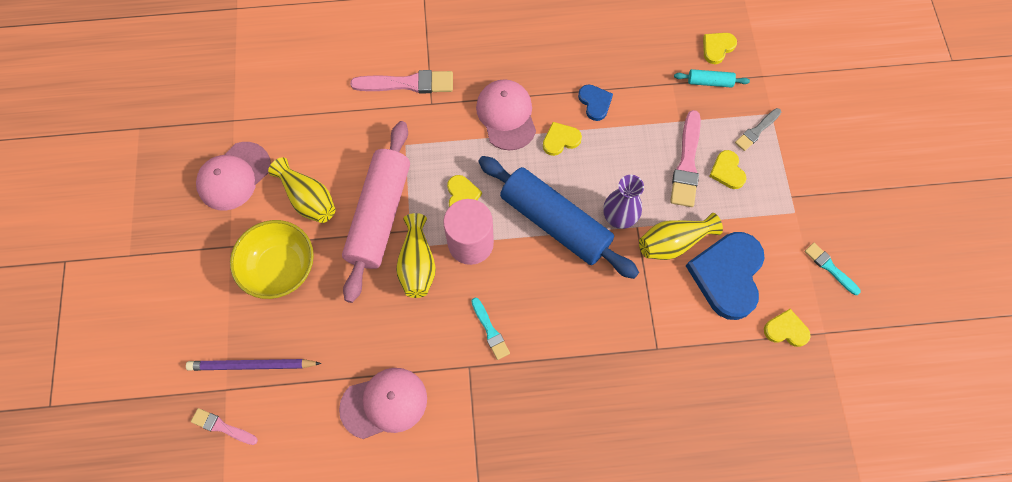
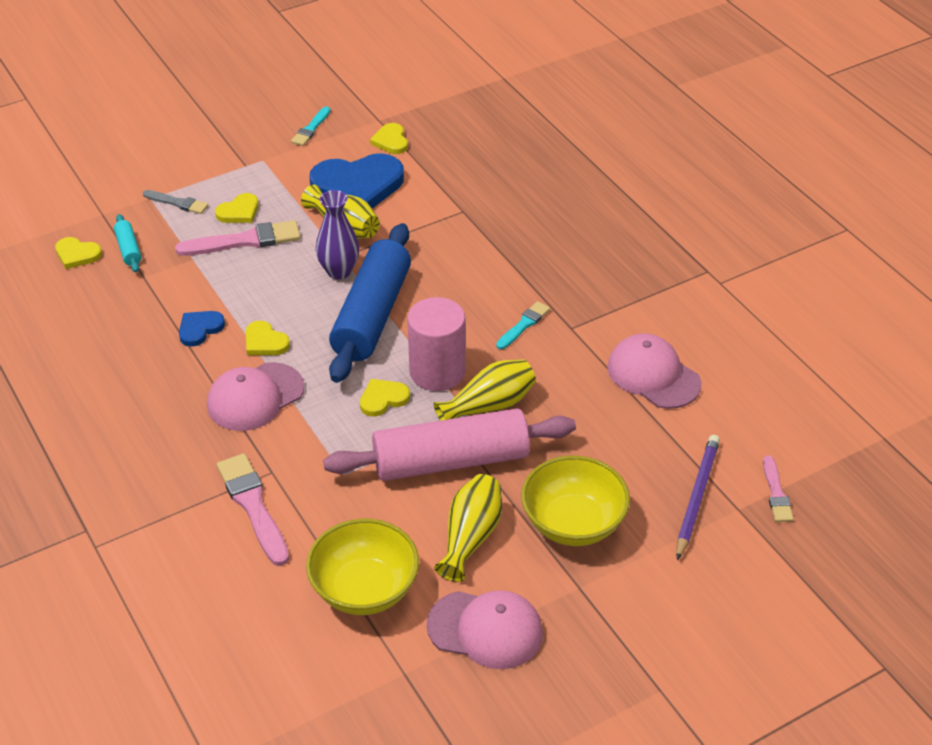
camera: 115 degrees left, 25 degrees down
(252, 365) = (696, 497): purple pencil -> purple pencil turned 135 degrees counterclockwise
(305, 122) = (364, 589): none -> yellow bowl

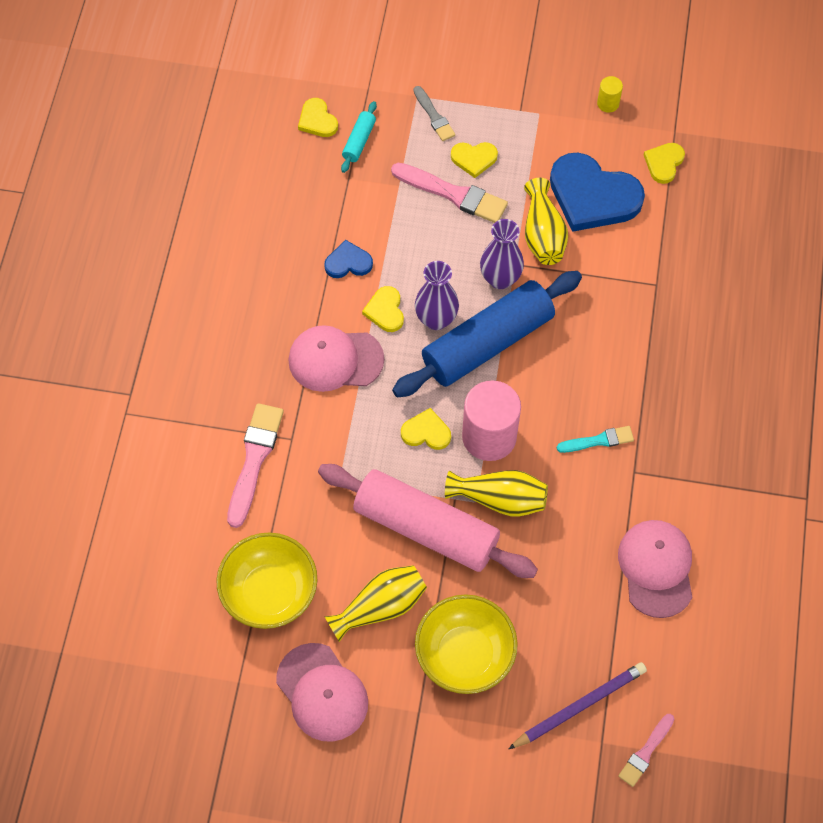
camera: 40 degrees right, 20 degrees up
(311, 129) = (608, 103): turquoise brush -> yellow cylinder
(314, 324) = (436, 319): none -> purple vase

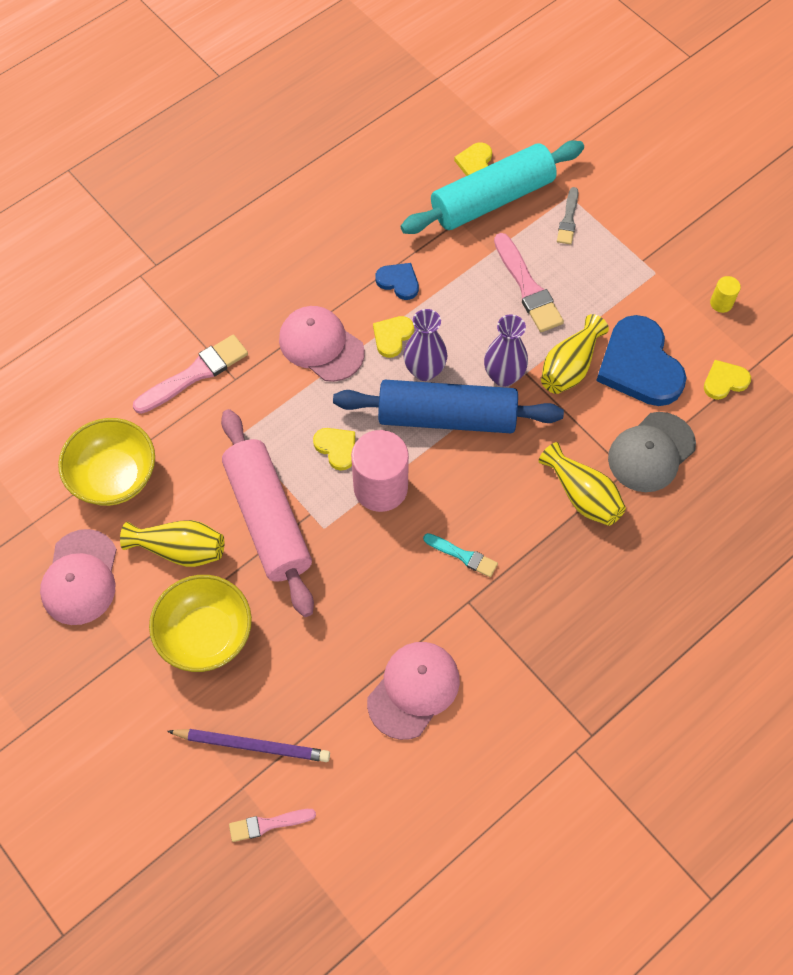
camera: 40 degrees right, 0 degrees up
(359, 141) = (492, 199): turquoise rolling pin -> turquoise rolling pin, size x2.43
(474, 159) = (569, 272): yellow heart -> none
(500, 499) = (343, 540): yellow vase -> yellow vase (582, 495)
(661, 257) = (651, 452): none -> grey cap

